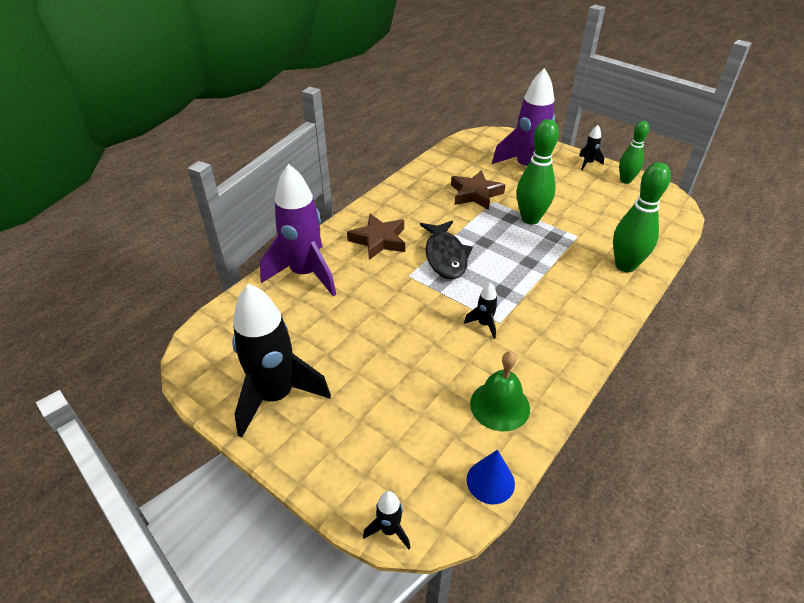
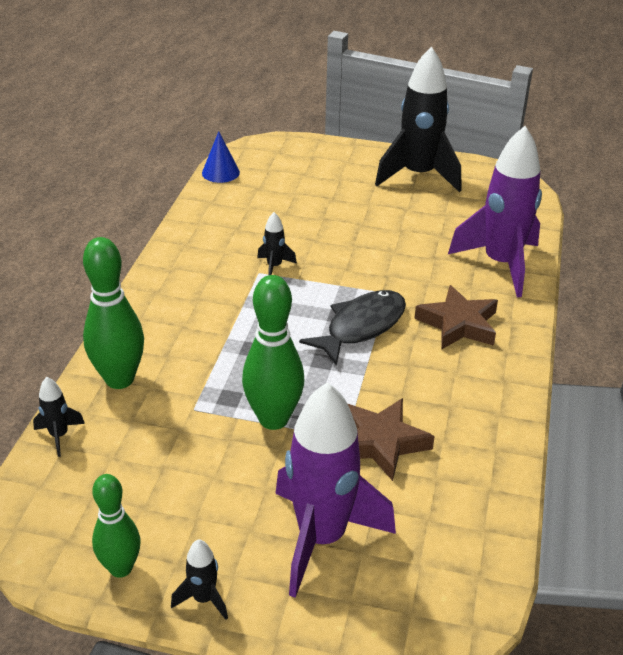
camera: 155 degrees right, 5 degrees down
(389, 530) = (278, 140): black rocket -> black rocket (59, 436)
(445, 256) = (361, 327): black fish -> black fish turned 75 degrees clockwise
(500, 405) = (231, 212): green bell -> none

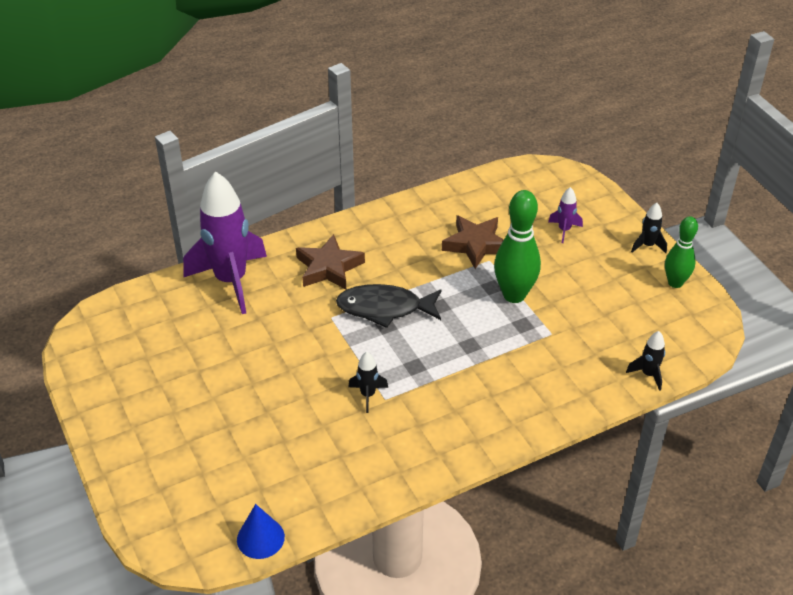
camera: 130 degrees left, 5 degrees up
(119, 379) = (575, 386): green bowling pin -> none
(321, 538) = (564, 230): purple rocket -> purple rocket, size x0.42
(418, 175) = (130, 393): black rocket -> none

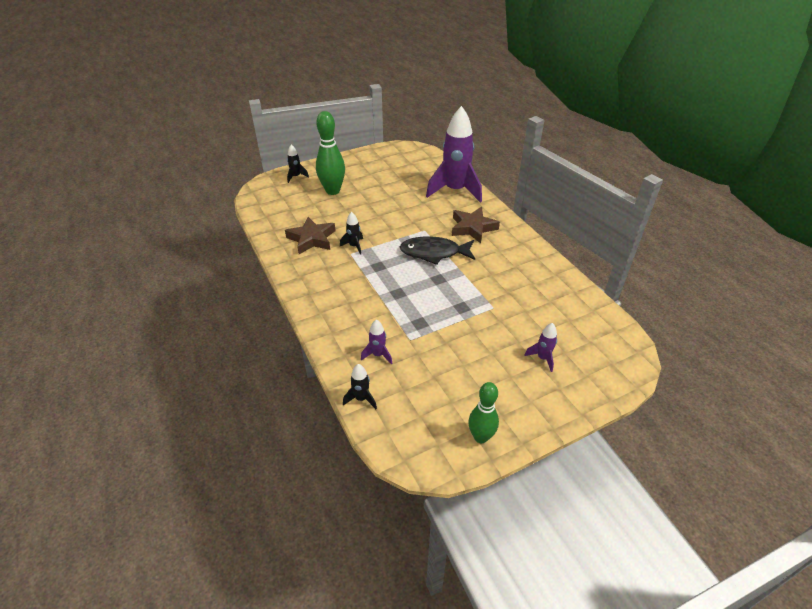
camera: 90 degrees right, 0 degrees up
(260, 538) = (257, 211): blue cone -> none
(385, 308) = (434, 253): black fish -> black fish turned 90 degrees counterclockwise
(476, 245) = (511, 300): brown star -> brown star (312, 239)
(514, 295) = (453, 320): green bowling pin -> green bowling pin (332, 191)
(580, 362) = (378, 355): none -> purple rocket
(647, 245) = (533, 421): black rocket -> black rocket (296, 177)

